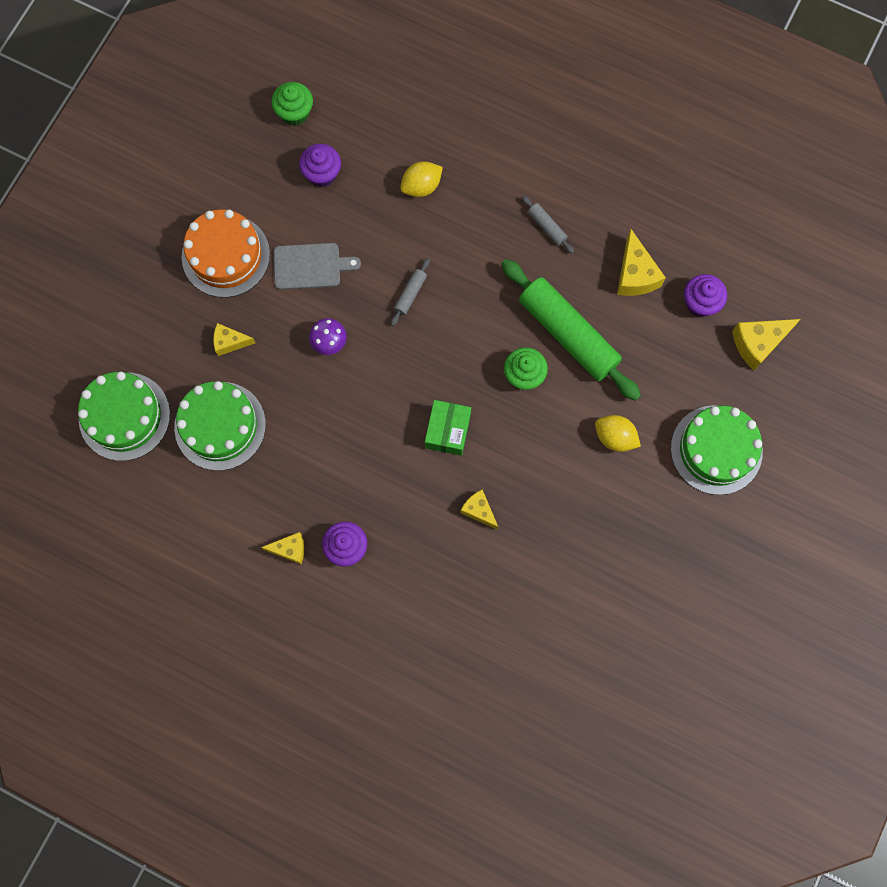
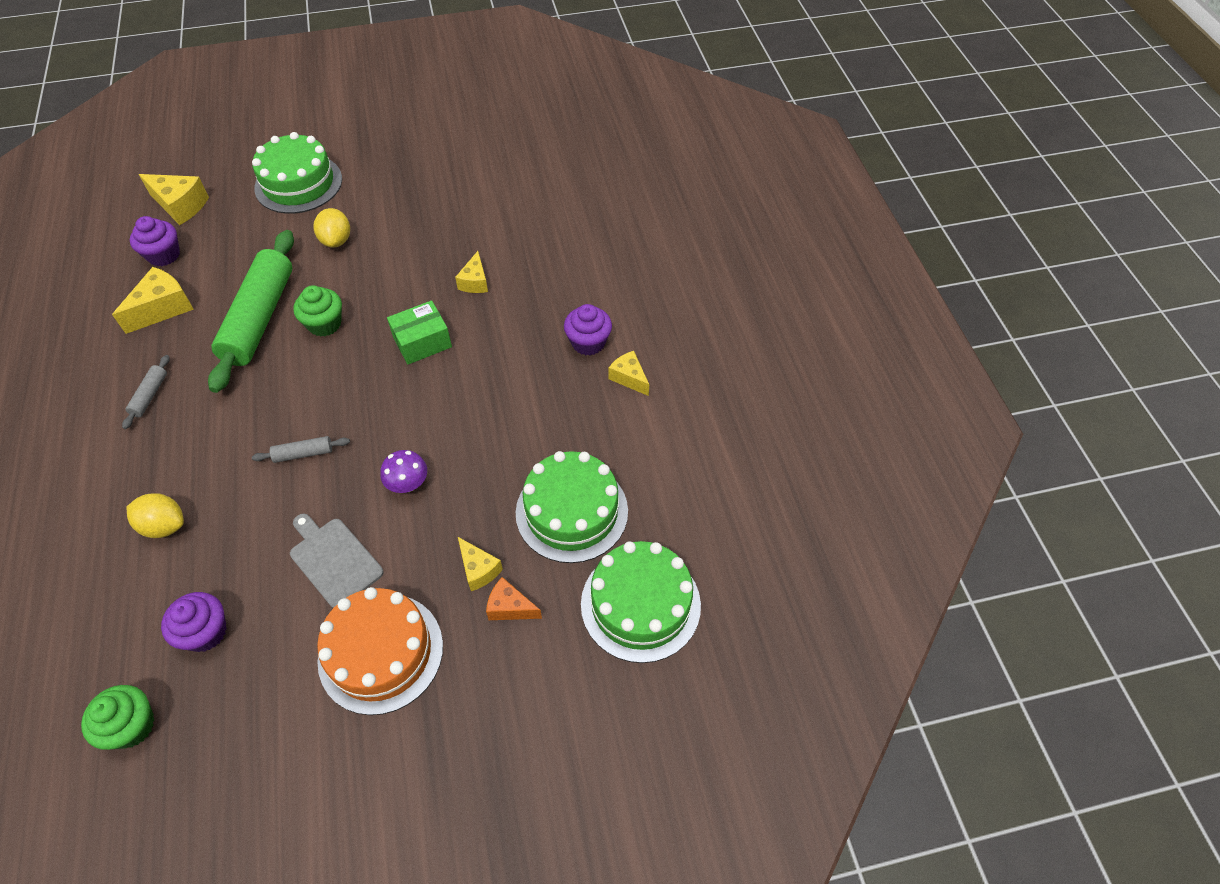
camera: 130 degrees left, 20 degrees down
(190, 342) = (510, 607): none -> orange cheese

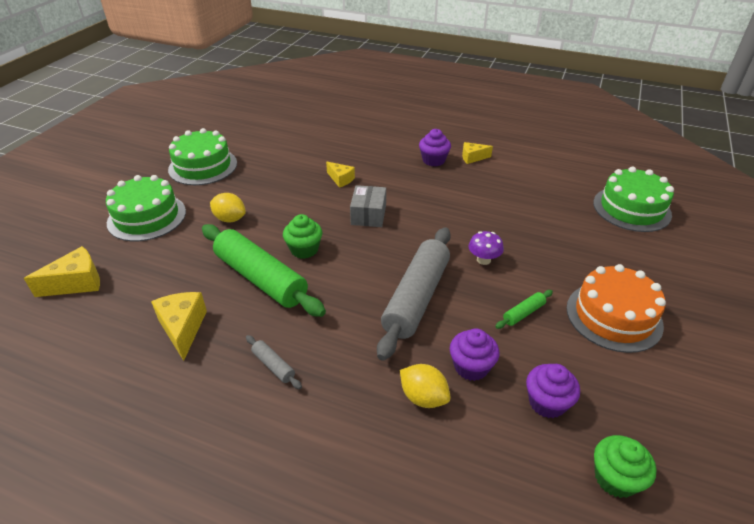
camera: 55 degrees left, 15 degrees down
(164, 255) = (121, 310): purple cupcake -> purple cupcake (471, 367)
(164, 525) = (423, 397): yellow lemon -> yellow lemon turned 75 degrees clockwise
(303, 453) = (416, 298): grey rolling pin -> grey rolling pin, size x2.43
(334, 560) = (523, 313): grey cutting board -> green rolling pin
(422, 342) = (368, 215): green box -> grey box
(478, 569) = (572, 254): yellow cheese -> none
(510, 607) = (608, 252): orange cheese -> none
(571, 511) = (553, 208): green cake -> green cake (203, 166)

